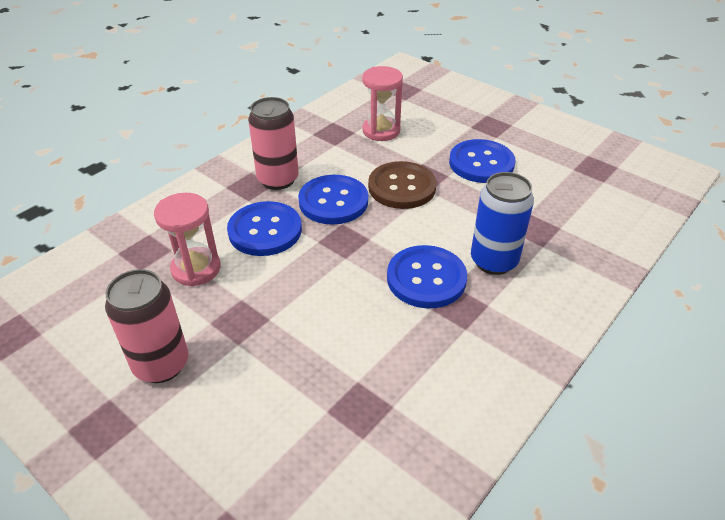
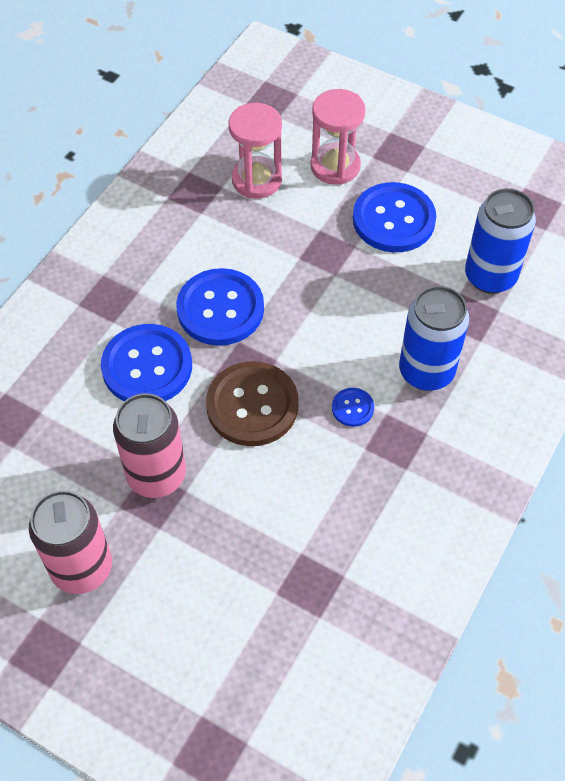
camera: 10 degrees left, 15 degrees up
(196, 269) = (80, 435): pink hourglass -> pink hourglass (335, 166)
(278, 179) = (142, 283): pink can -> pink can (156, 475)
(402, 187) = (301, 273): brown button -> brown button (252, 405)
(426, 278) = (352, 408): blue button -> blue button, size x0.46
(555, 205) = (490, 276): none -> blue can

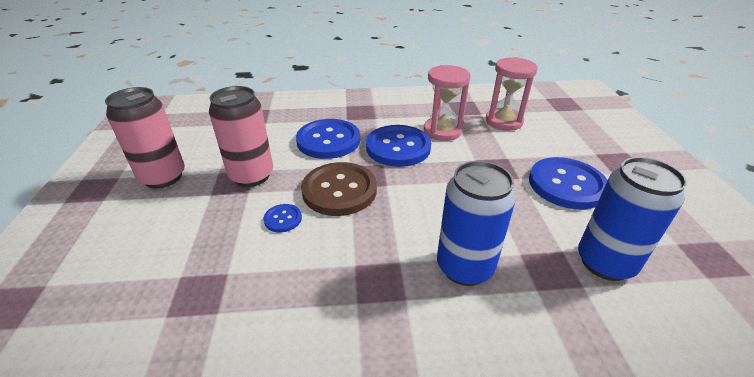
camera: 55 degrees right, 20 degrees down
(335, 166) = (562, 143): pink hourglass -> pink hourglass (442, 131)
(352, 408) = (385, 240): blue button -> blue button (283, 219)

